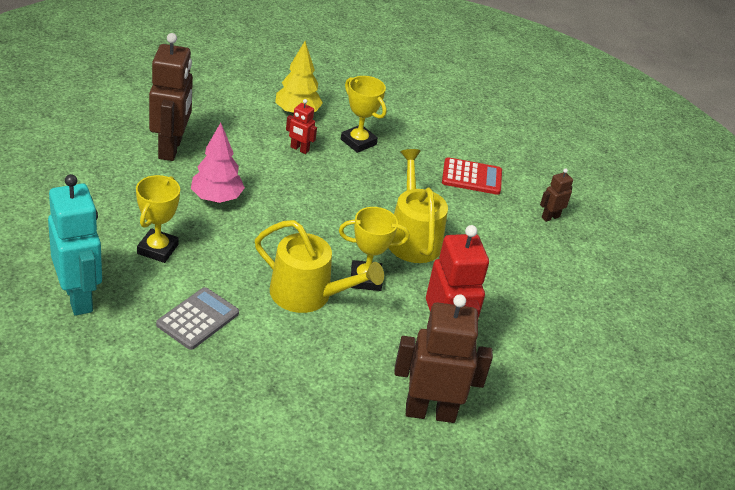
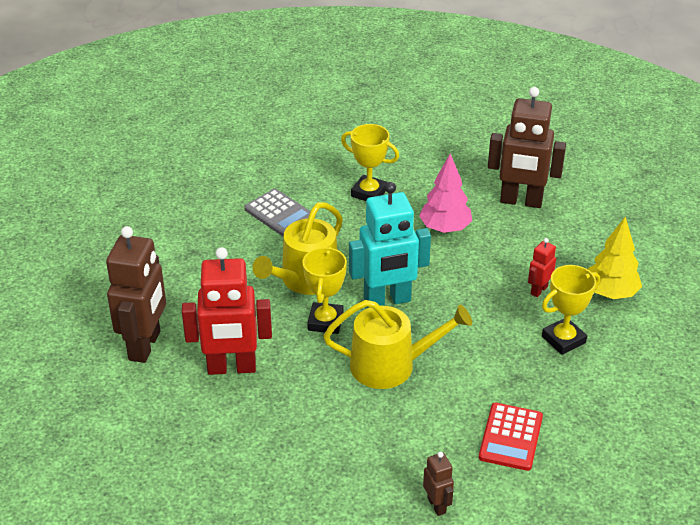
camera: 105 degrees right, 0 degrees up
(79, 298) = (309, 154): turquoise robot -> turquoise robot (387, 300)

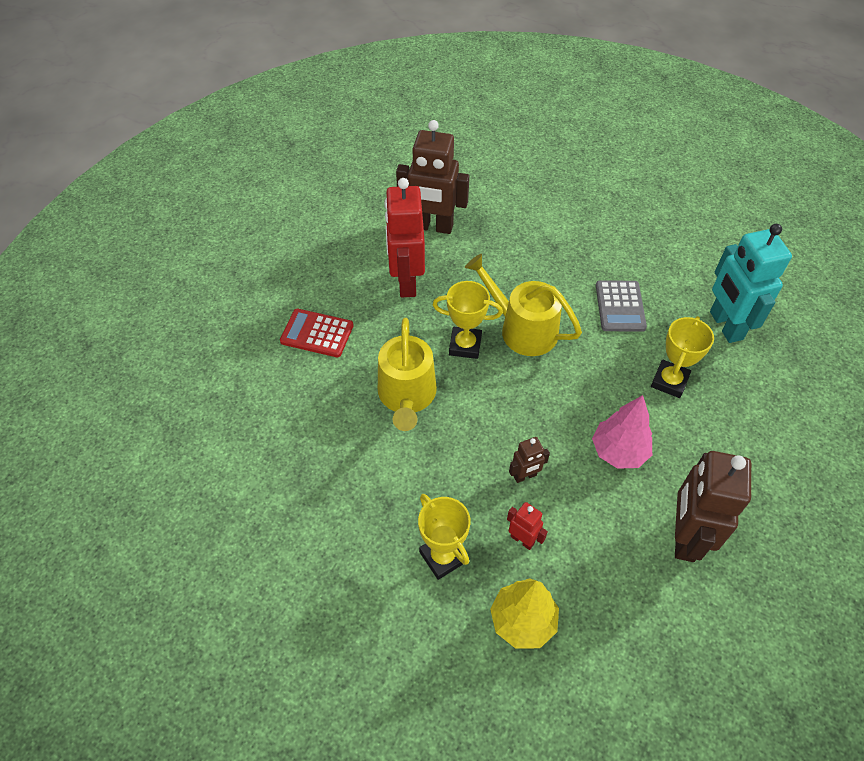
camera: 90 degrees right, 15 degrees up
(279, 213) = (620, 306): grey calculator -> grey calculator turned 45 degrees counterclockwise
(387, 300) = (497, 395): turquoise robot -> turquoise robot (725, 325)
(437, 505) = (238, 426): brown robot -> brown robot (525, 476)
(511, 437) = (309, 491): red calculator -> red calculator (317, 333)

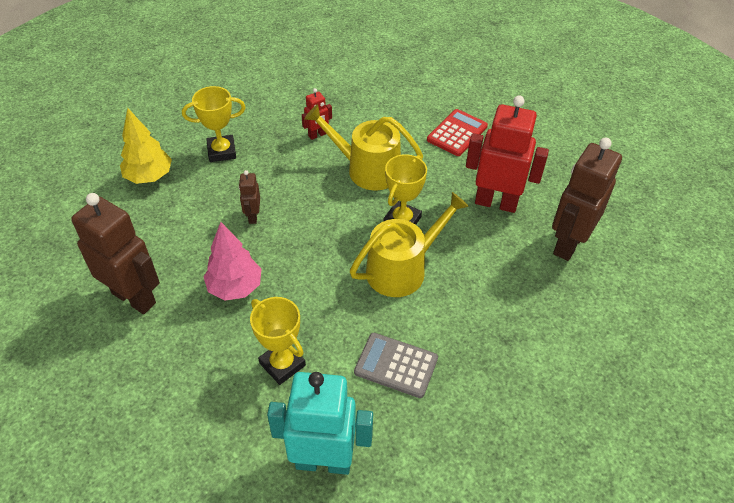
camera: 110 degrees right, 5 degrees down
(522, 539) = (204, 196): red robot -> red robot (317, 135)

